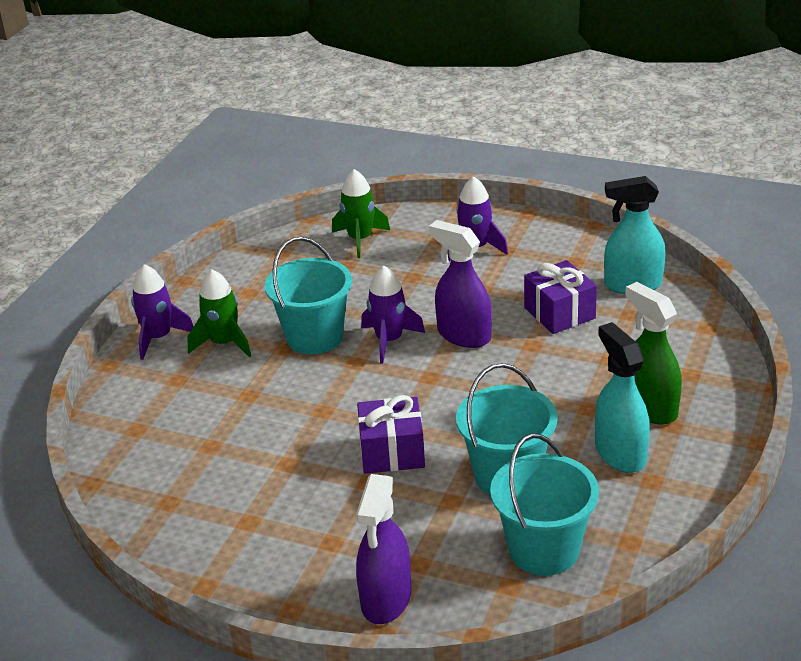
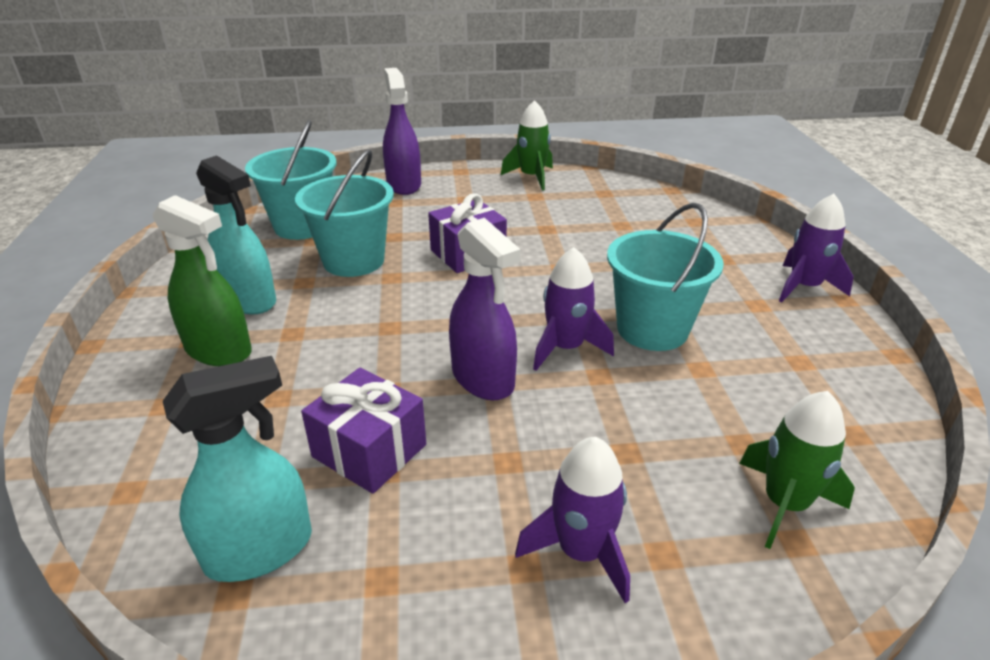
camera: 150 degrees right, 0 degrees up
(224, 343) = (734, 298): green rocket -> green rocket (531, 177)
(463, 335) = (483, 379): purple spray bottle -> purple spray bottle turned 45 degrees clockwise

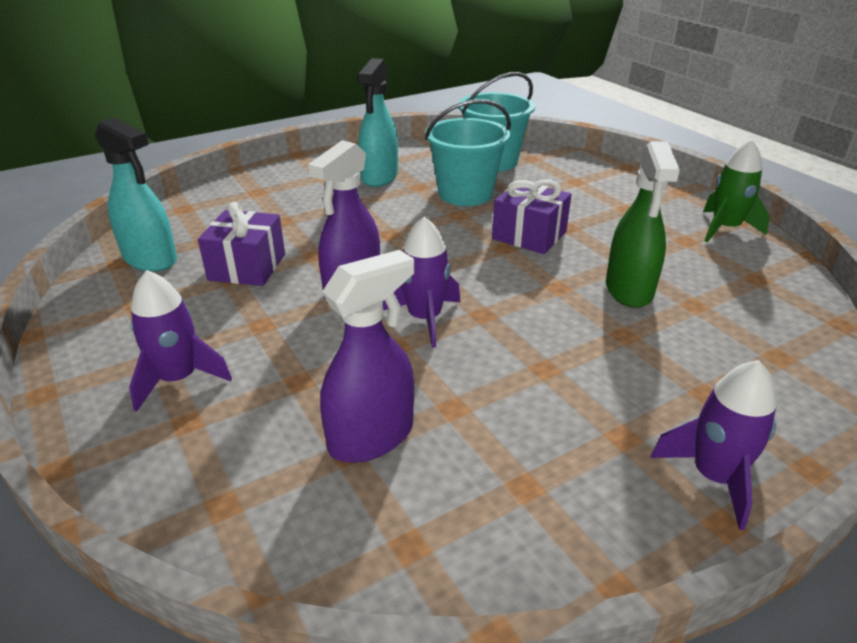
camera: 65 degrees right, 0 degrees up
(219, 350) = (318, 187): green spray bottle -> green spray bottle (629, 290)
(404, 185) = (612, 176): purple spray bottle -> purple spray bottle (371, 437)
(652, 329) = (497, 363): turquoise bucket -> none
(784, 504) = (270, 492): green rocket -> none

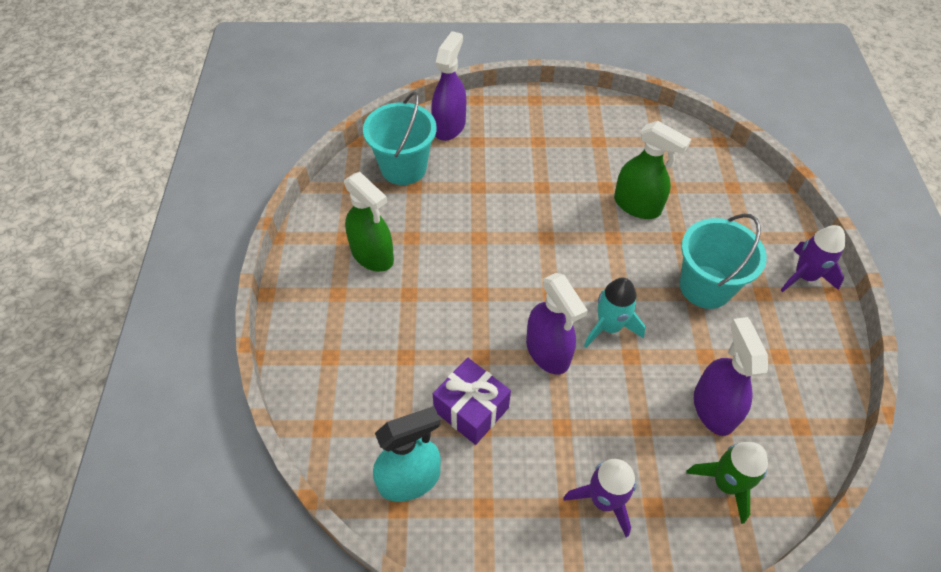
camera: 60 degrees left, 20 degrees up
(379, 177) = (372, 255): turquoise spray bottle -> green spray bottle
(424, 318) = (609, 327): purple rocket -> turquoise rocket
(465, 194) = (448, 215): turquoise bucket -> turquoise bucket (705, 287)
(529, 235) = (539, 214): purple gift -> none
(572, 165) = (449, 126): none -> purple spray bottle
(725, 229) = (597, 114): green rocket -> green rocket (726, 484)

